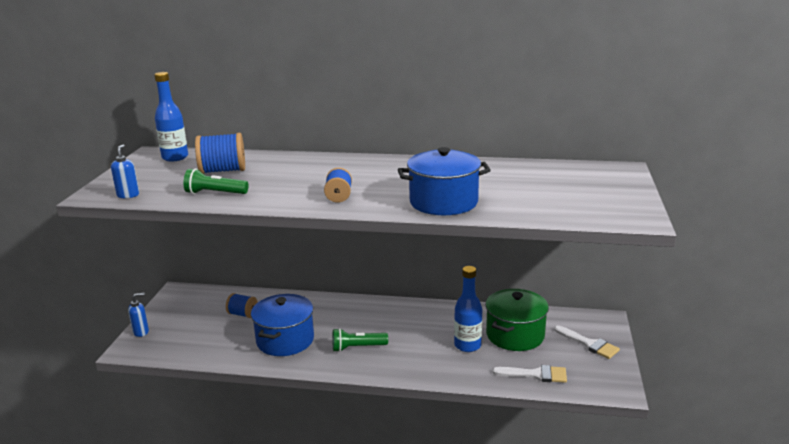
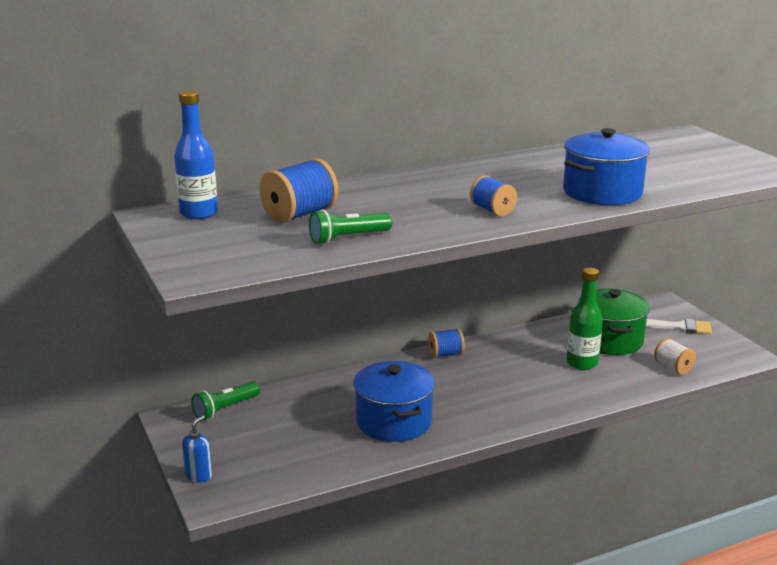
camera: 35 degrees left, 0 degrees up
(128, 195) = (241, 265): blue soap dispenser -> none
(243, 314) = (301, 413): blue spool -> blue spool (446, 354)
(357, 347) = (481, 401): green flashlight -> green flashlight (225, 409)
(467, 345) = (582, 363): blue bottle -> green bottle
(535, 374) = (673, 367): white brush -> white spool

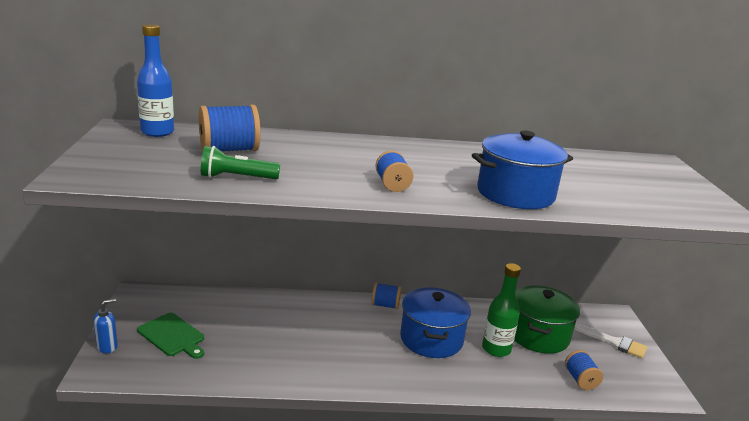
camera: 20 degrees right, 0 degrees up
(225, 409) = (179, 298): green flashlight -> none
(257, 445) = (172, 336): none -> green cutting board
(394, 422) = (292, 351): blue pot -> blue pot (431, 339)
(673, 367) = (580, 380): white spool -> blue spool

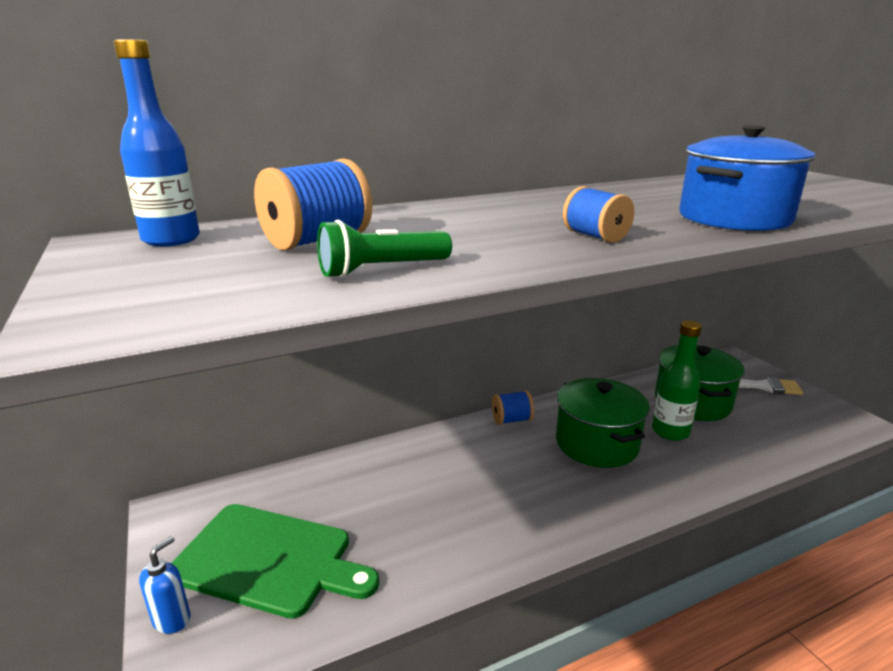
camera: 20 degrees left, 0 degrees up
(172, 336) = (269, 560): green cutting board -> green cutting board, size x1.59
(431, 339) = (597, 443): blue pot -> green pot
(580, 380) = (778, 437): blue spool -> none

